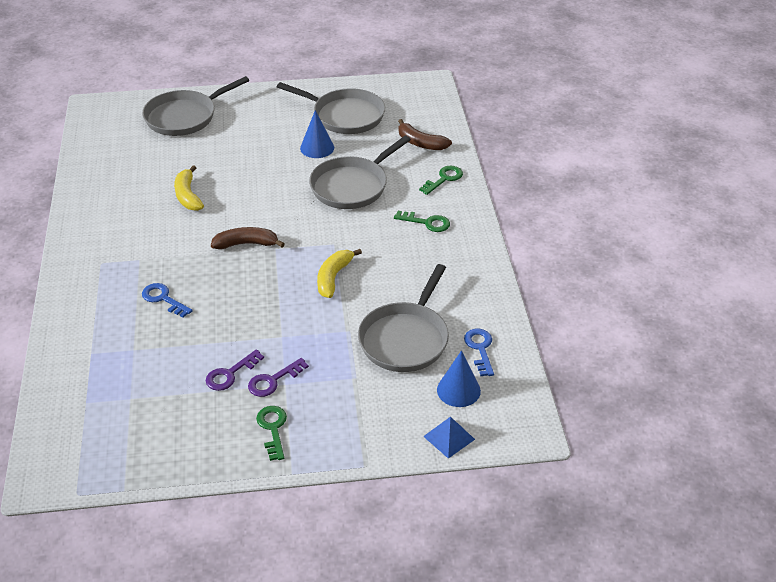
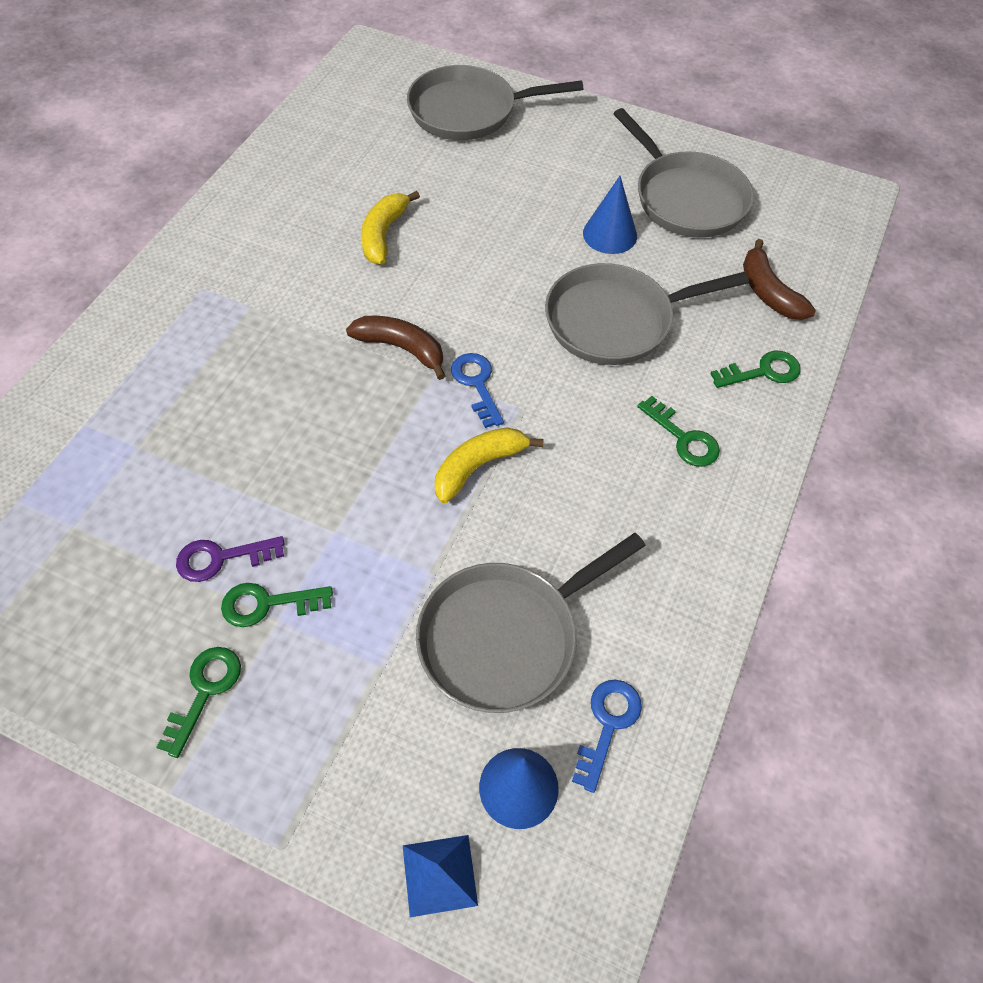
camera: 30 degrees right, 15 degrees up
(163, 299) = (232, 384): blue key -> blue key (476, 384)
(273, 381) = (267, 604): purple key -> green key

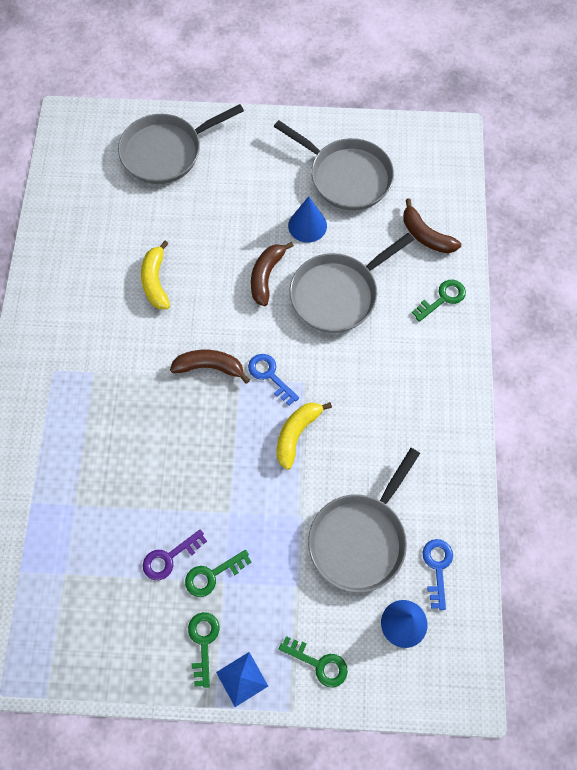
camera: 20 degrees left, 10 degrees up
(439, 875) = (382, 688): blue pyramid -> blue pyramid (242, 679)
(528, 272) = (266, 276): none -> brown banana
(683, 438) = (412, 366): green key -> green key (319, 663)

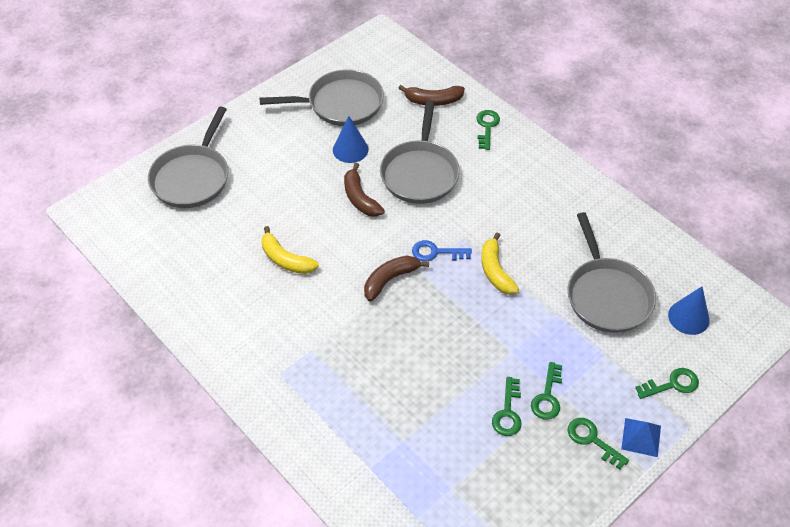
camera: 45 degrees left, 15 degrees down
(169, 558) = (508, 412): purple key -> green key
(437, 567) = (667, 271): blue key -> none

